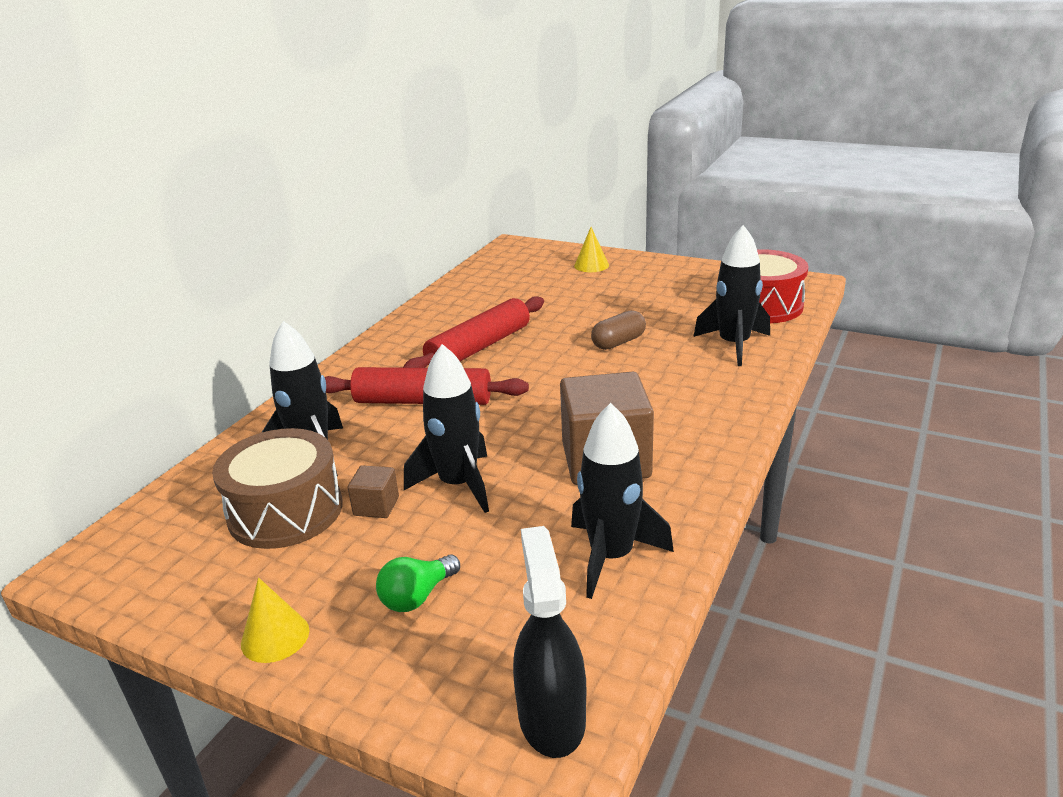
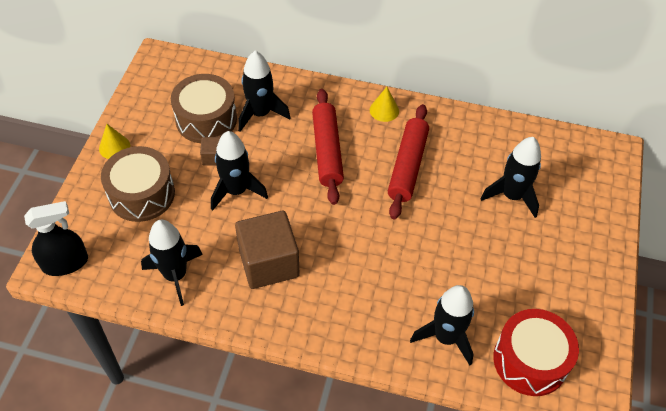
camera: 75 degrees right, 25 degrees up
(417, 596) = (142, 194): green light bulb -> brown drum
(479, 347) = (407, 166): red rolling pin -> red rolling pin turned 75 degrees clockwise
(550, 294) = (512, 196): none -> black rocket
(591, 265) = (584, 218): yellow cone -> yellow cone (384, 110)
(618, 342) = (434, 254): brown capsule -> none

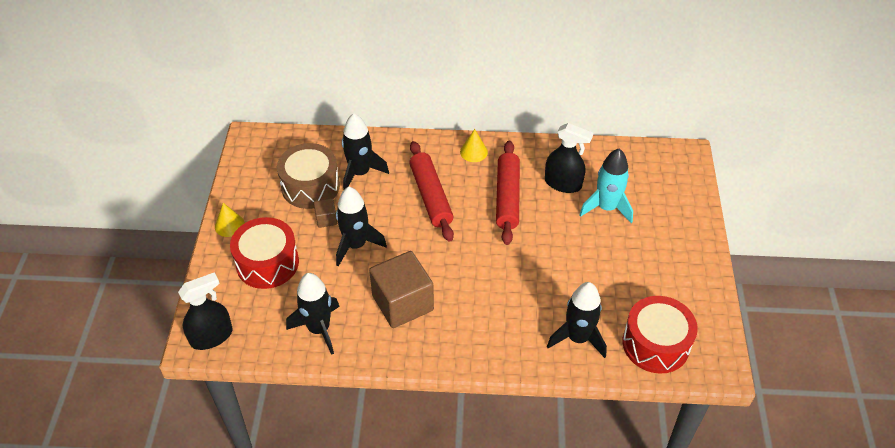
camera: 10 degrees left, 5 degrees down
(142, 194) = (267, 263): brown drum -> red drum
(471, 161) = (563, 183): none -> black spray bottle
(512, 196) = (606, 208): black rocket -> turquoise rocket

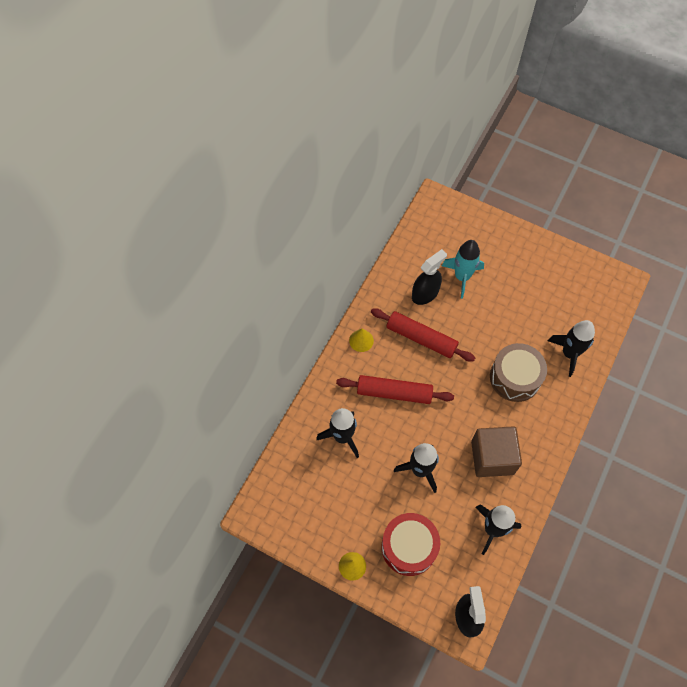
camera: 65 degrees left, 15 degrees up
(310, 186) = (338, 482): brown drum -> brown drum (515, 378)
(326, 219) = (382, 483): brown cube -> none
(655, 344) = (592, 308): red drum -> none

